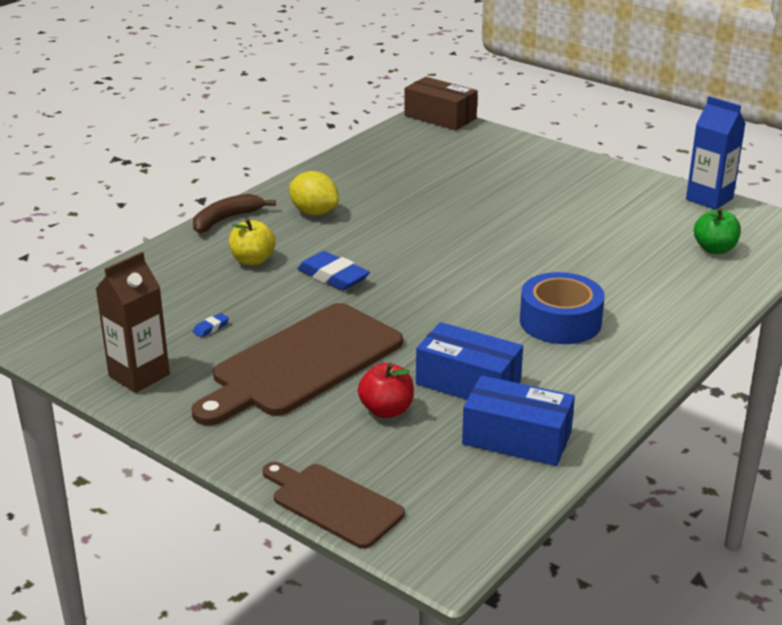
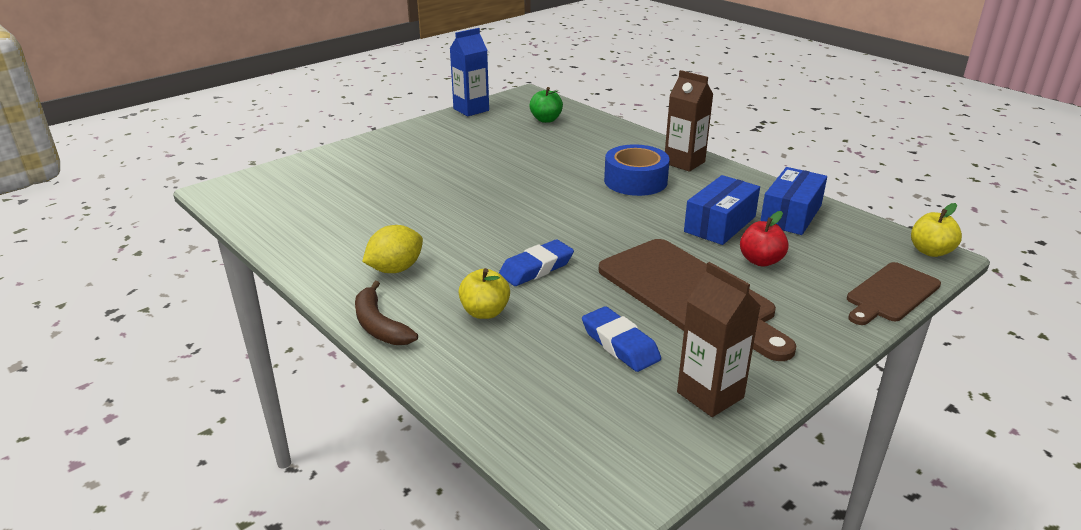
camera: 80 degrees left, 0 degrees up
(211, 328) = (620, 344): blue eraser -> blue eraser, size x2.20
(440, 117) = (226, 185): brown box -> none
(454, 554) = (930, 251): none -> yellow apple
(638, 355) = (684, 162): none -> brown carton

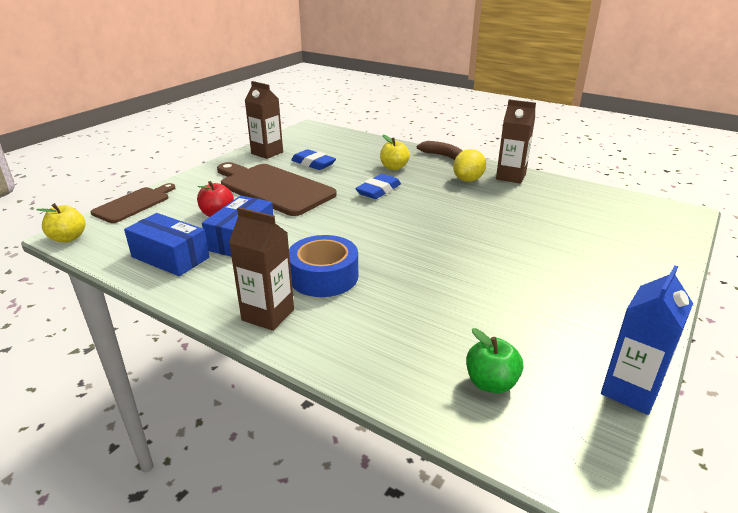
camera: 165 degrees right, 0 degrees up
(329, 266) = (510, 177): none -> brown carton
(791, 215) = (170, 257): blue box -> blue box turned 75 degrees counterclockwise

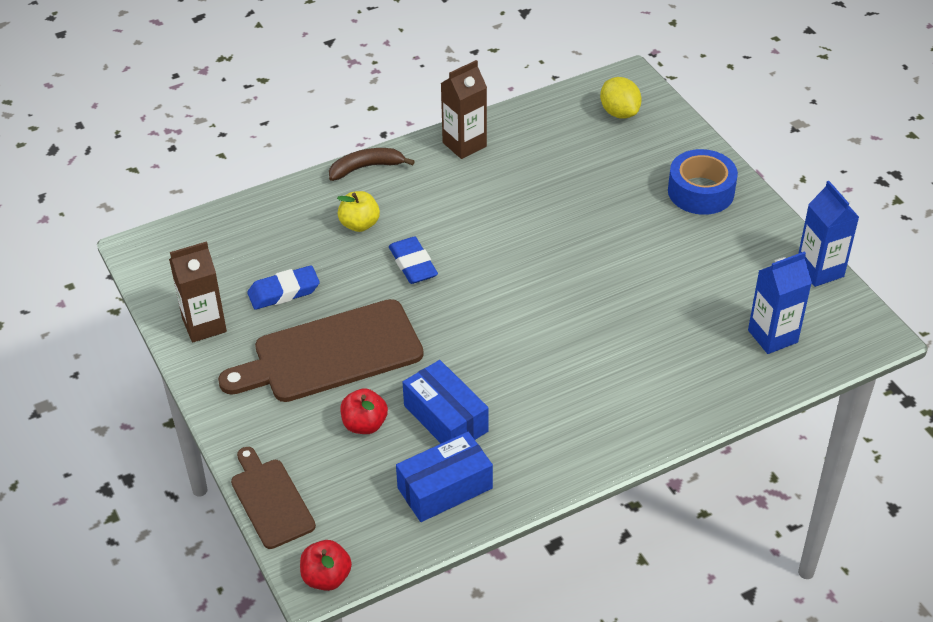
camera: 60 degrees left, 15 degrees up
(68, 238) = (326, 577): yellow apple -> red apple
(268, 315) = (606, 437): brown carton -> none
(324, 276) = (567, 377): blue tape -> blue tape (701, 191)
(468, 180) = (444, 180): yellow lemon -> yellow lemon (619, 112)
(491, 383) = (772, 336): green apple -> blue carton

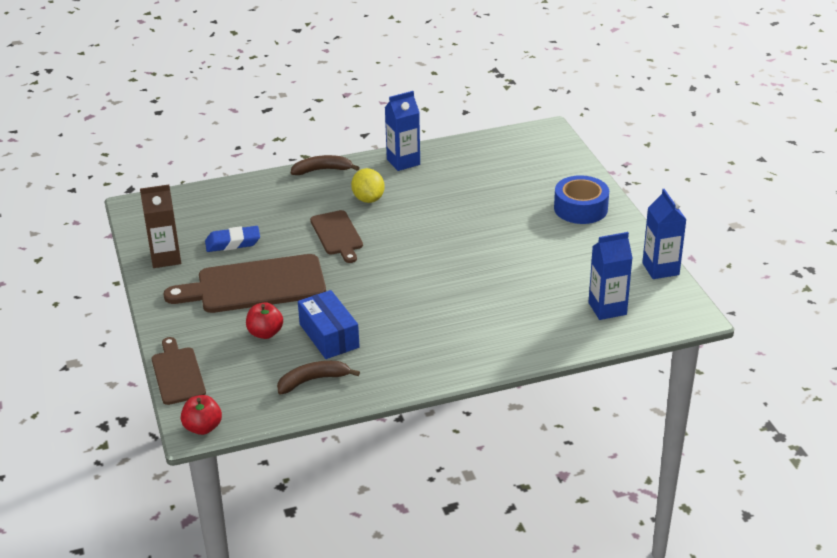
camera: 10 degrees right, 10 degrees down
(359, 224) = (305, 205): yellow apple -> none
(413, 264) = (337, 235): blue eraser -> brown cutting board
(445, 488) = (313, 380): blue box -> brown banana
(464, 144) = (403, 162): brown carton -> blue carton
(619, 112) = (532, 151): yellow lemon -> yellow lemon (368, 199)

